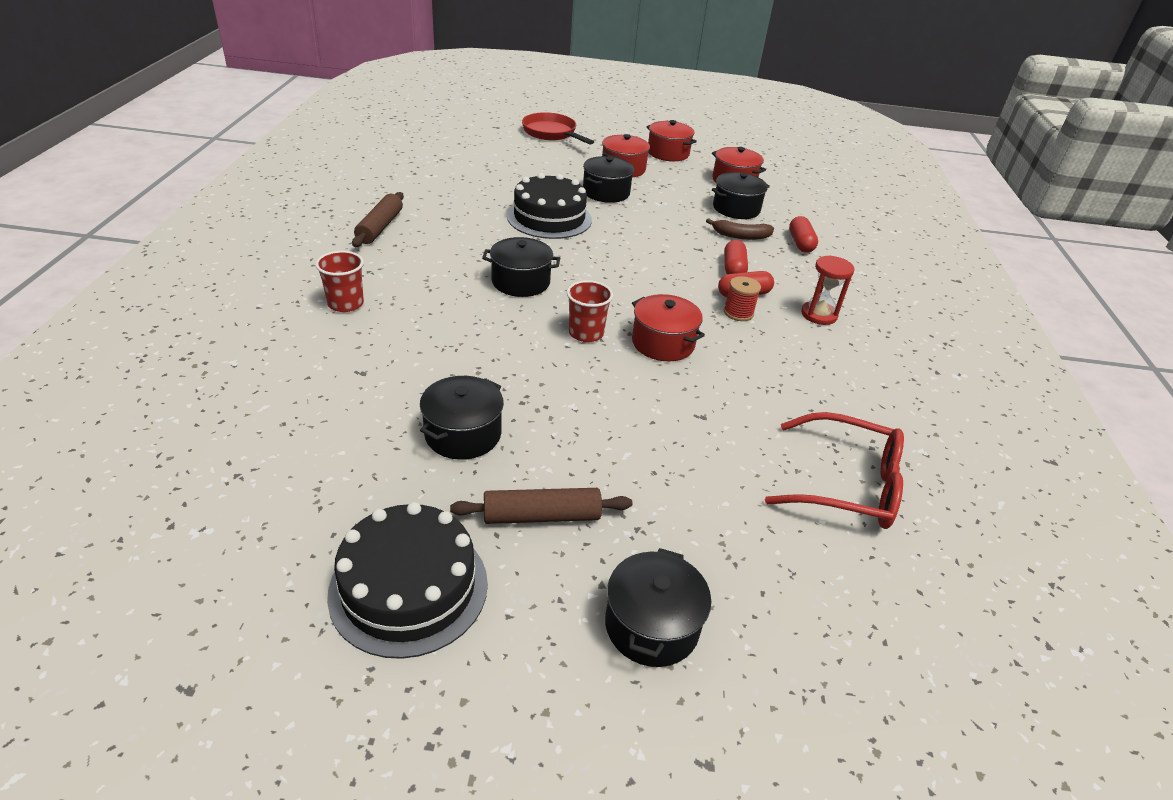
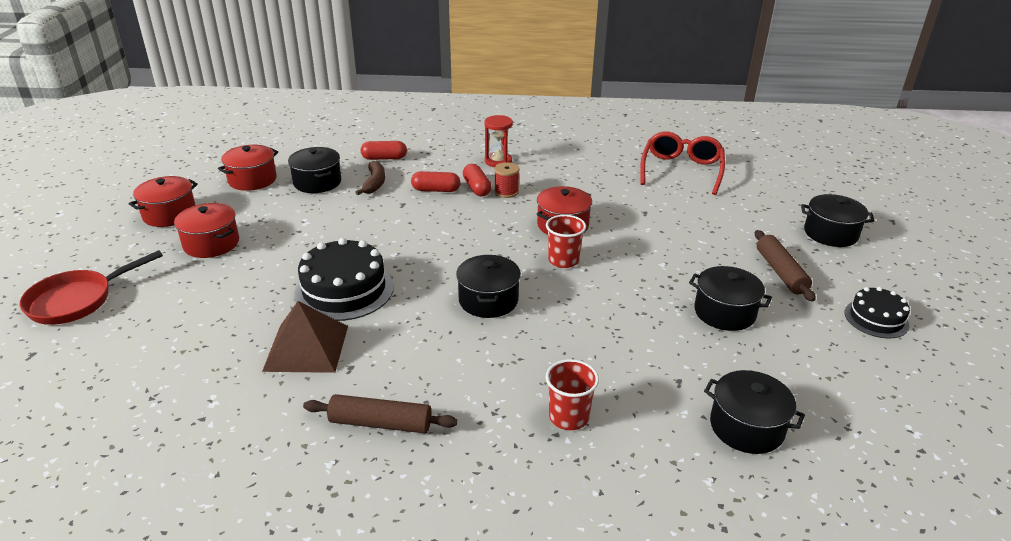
camera: 90 degrees left, 5 degrees down
(409, 588) = (876, 318): black cake -> black cake, size x0.59
(476, 203) = (306, 348): none -> brown pyramid
(606, 192) = (277, 254): black pot -> black pot (746, 427)

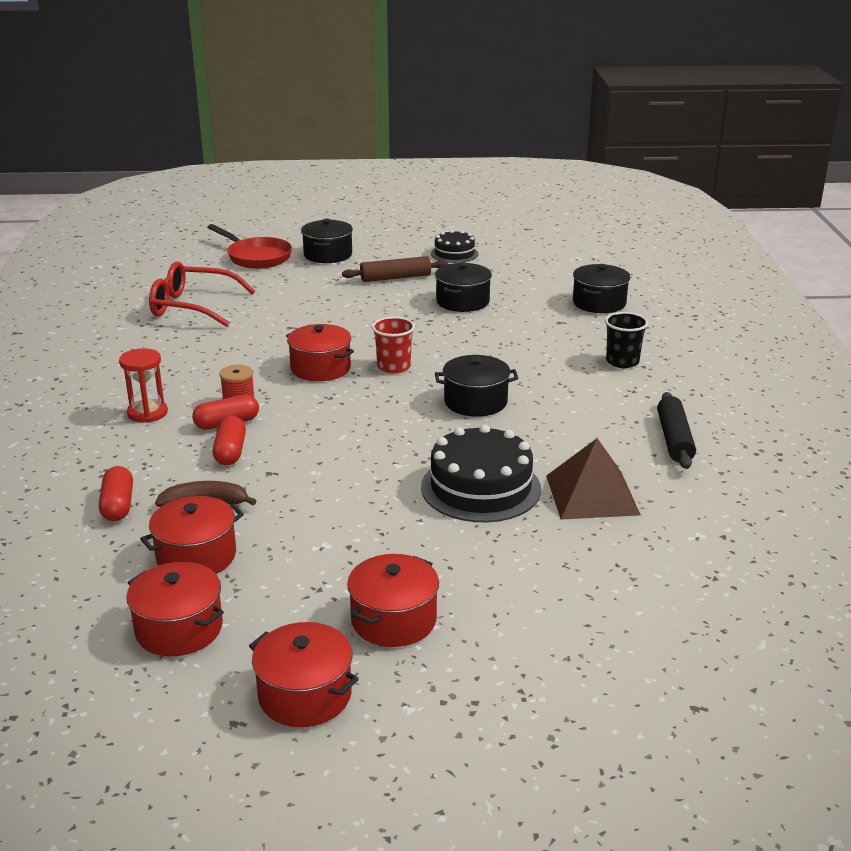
camera: 95 degrees left, 5 degrees down
(77, 300) = (570, 711): red pan -> red pan (256, 257)
(317, 182) = (196, 556): black pot -> red pot
(380, 423) = (674, 439): brown rolling pin -> black rolling pin
(568, 417) = (622, 361): red cup -> black cup

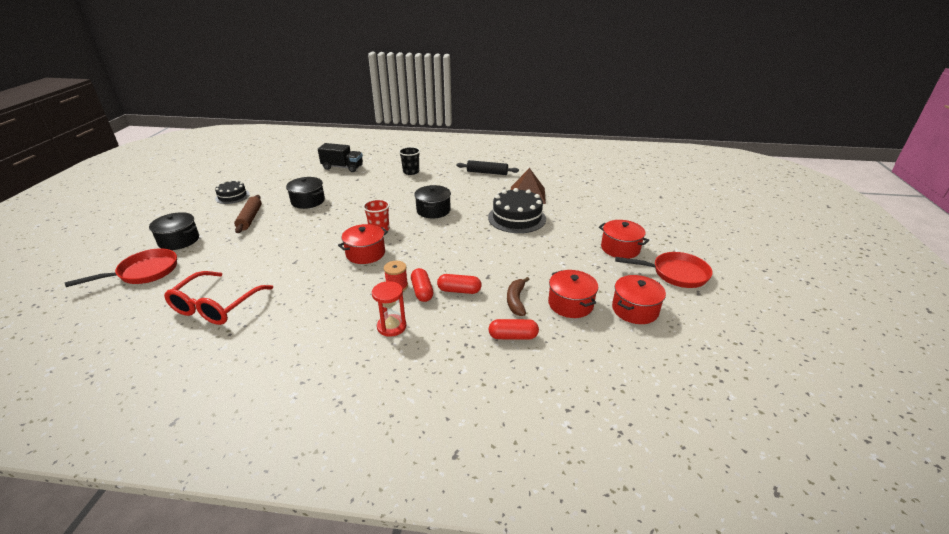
camera: 80 degrees left, 5 degrees up
(305, 695) = (675, 274): red pot -> red pan
(599, 303) = (342, 167): black pot -> black truck

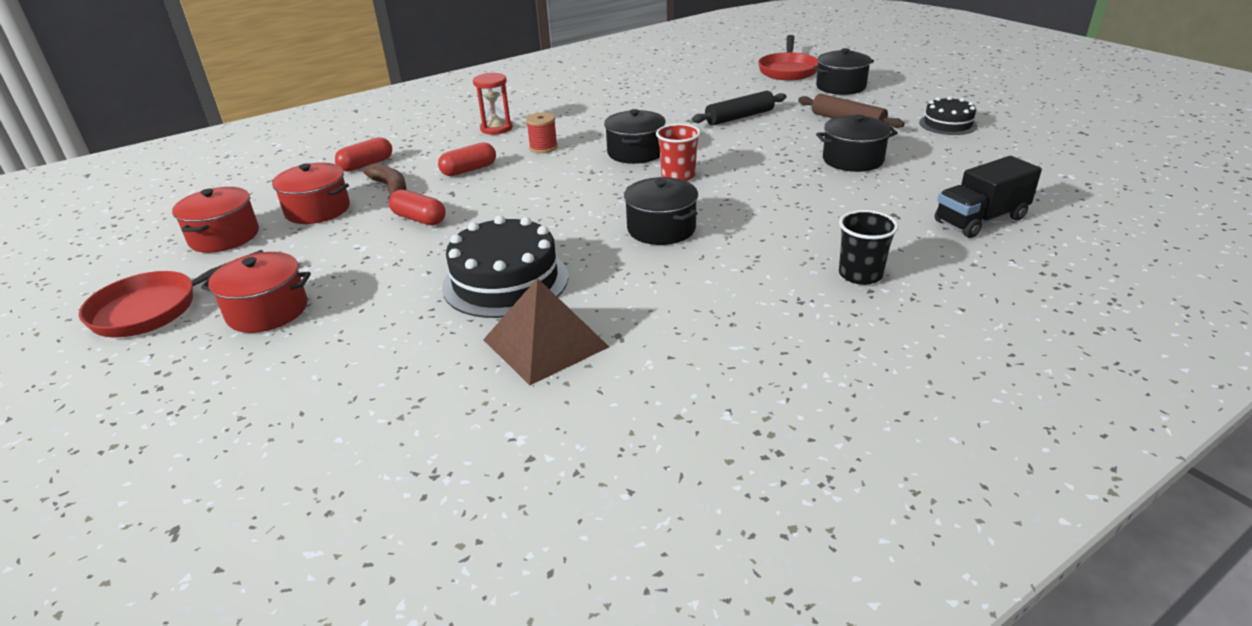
camera: 140 degrees right, 0 degrees up
(216, 306) = (671, 84): red glasses -> none
(365, 253) = (635, 152): red pot -> black pot
(422, 291) = (509, 154): red capsule -> red capsule (419, 219)
(487, 172) = (720, 360): black rolling pin -> black rolling pin (739, 117)

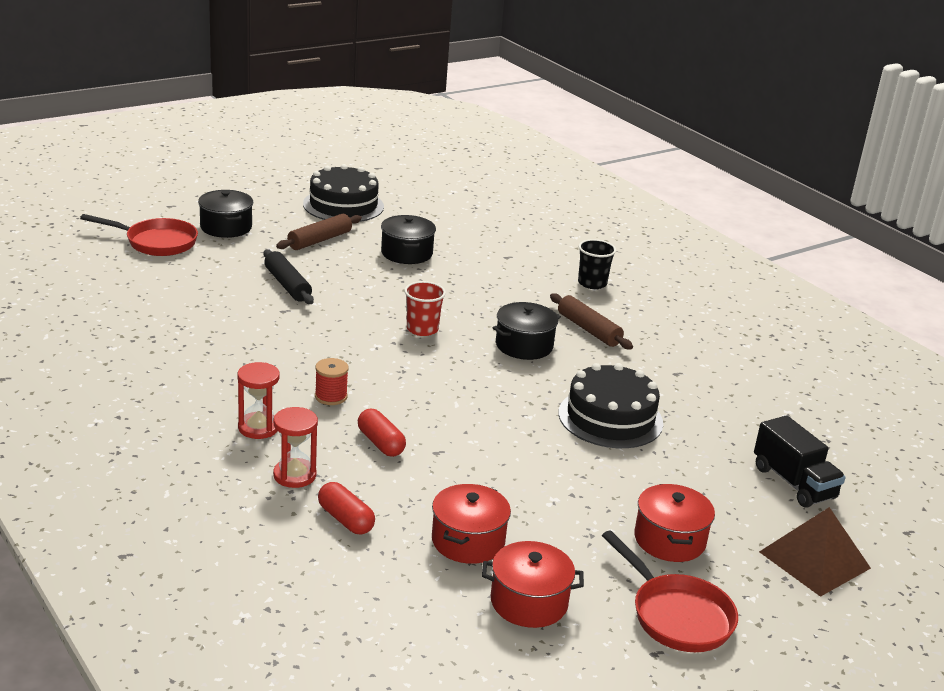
camera: 95 degrees left, 5 degrees down
(390, 188) = (417, 494): brown banana -> none
(419, 219) = (496, 469): red capsule -> none
(429, 145) = (294, 475): none -> red hourglass
(545, 343) = (690, 401): brown pyramid -> brown pyramid (814, 560)
(635, 152) = (361, 345): black pot -> none
(718, 270) = (588, 330): none -> brown rolling pin
(947, 124) = (343, 205): black cake -> black cake, size x1.69
(980, 220) = (517, 232): black truck -> black truck (793, 483)

